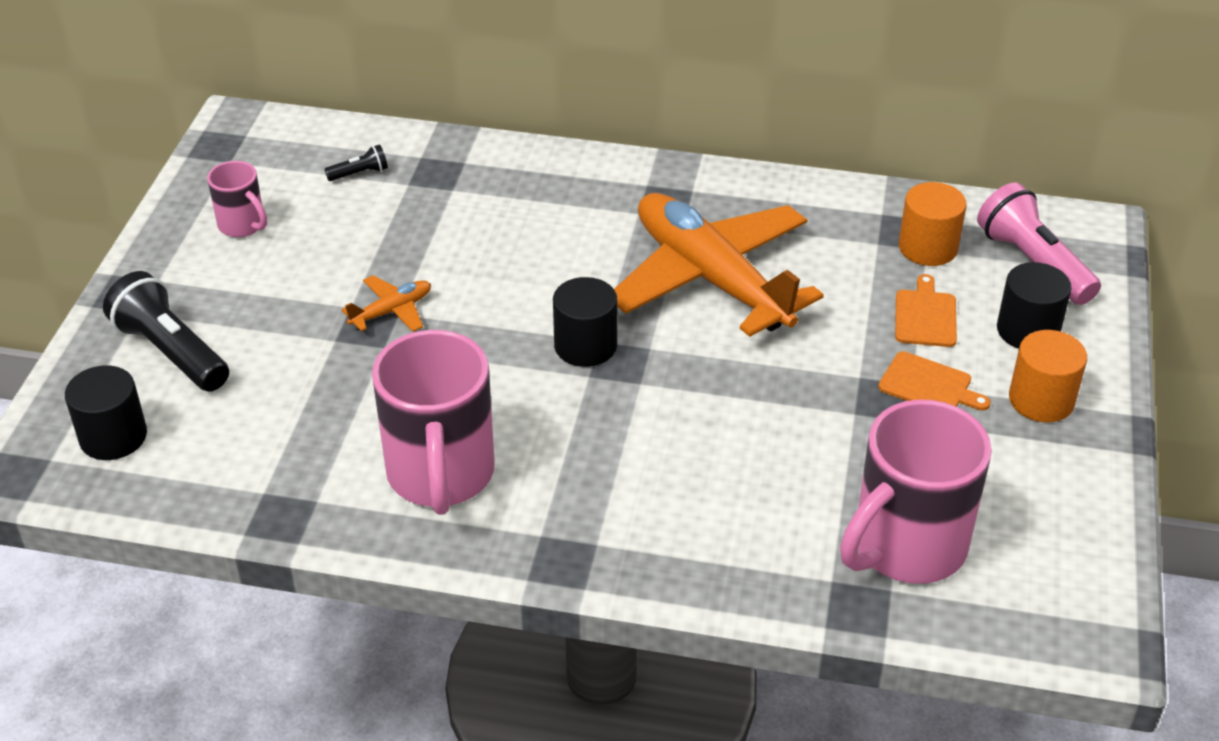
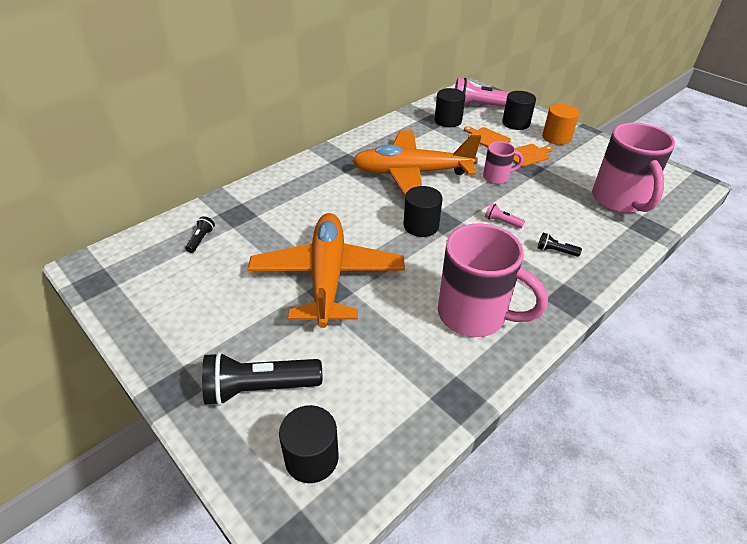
camera: 55 degrees left, 0 degrees up
(243, 225) = (182, 303): pink mug -> pink mug (497, 177)
(392, 311) = (327, 277): orange plane -> orange plane, size x2.49
(668, 511) = (555, 251): none -> black flashlight
(685, 425) = (501, 222): none -> pink flashlight
(928, 247) = (448, 121): orange cylinder -> black cylinder

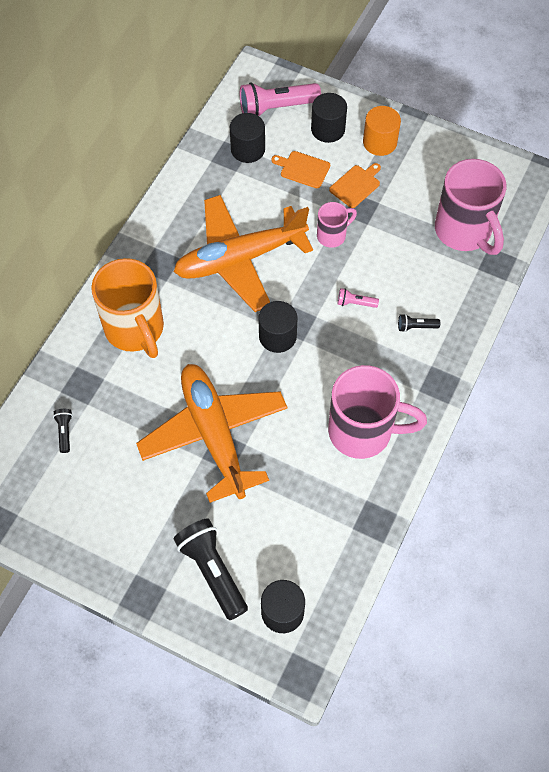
camera: 20 degrees left, 20 degrees up
(259, 388) = (212, 571): black flashlight -> black flashlight turned 90 degrees clockwise
(303, 193) = (135, 329): none -> orange mug

